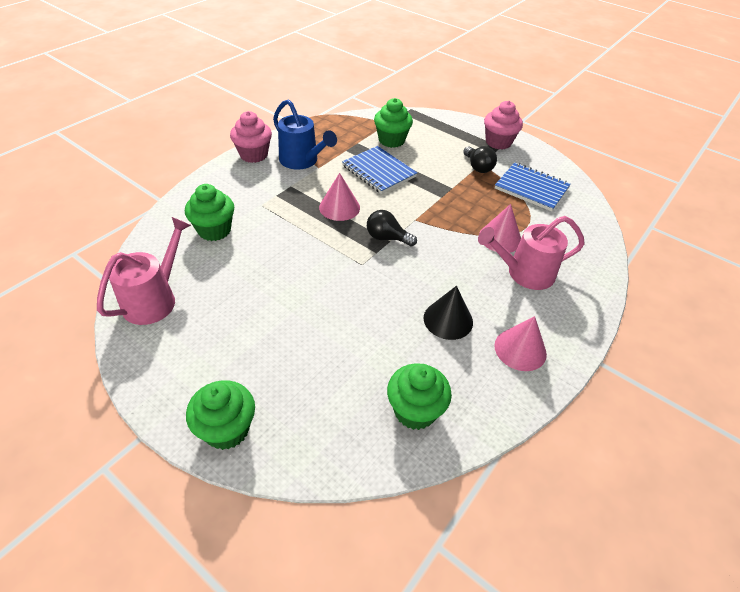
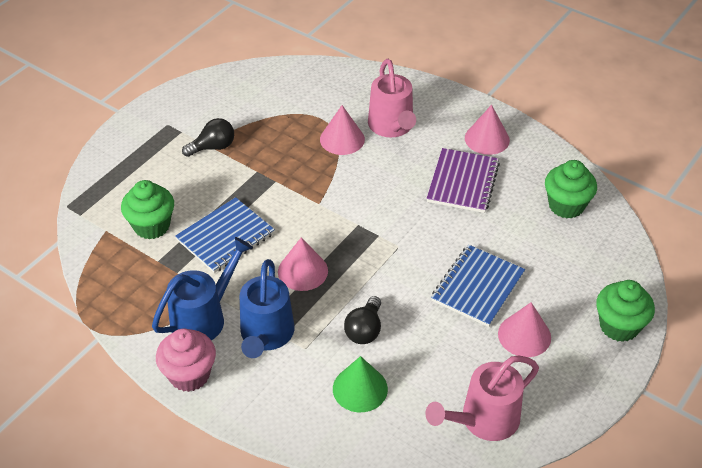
camera: 90 degrees left, 0 degrees up
(155, 299) = (483, 420): pink watering can -> pink watering can turned 60 degrees counterclockwise
(214, 230) = (360, 388): green cupcake -> green cone
(237, 341) = (524, 335): none -> pink cone
(278, 187) = (266, 336): none -> blue watering can
(387, 238) = (353, 227): black light bulb -> black light bulb (364, 330)
(448, 320) = (463, 182): black cone -> purple notebook
(498, 142) = (157, 126): pink cupcake -> none
(531, 188) = (253, 107): blue notebook -> blue notebook (477, 287)

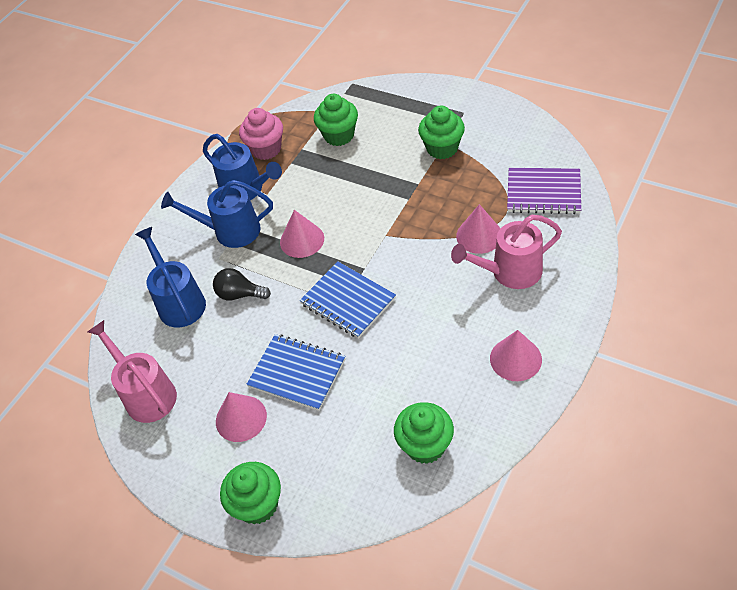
camera: 90 degrees right, 5 degrees up
(189, 375) = (191, 195): pink cupcake -> pink cupcake (266, 149)
(213, 147) = (442, 148): black light bulb -> green cupcake
(225, 237) = (334, 182): blue notebook -> blue notebook (348, 301)
(360, 388) = (179, 301): green cone -> blue watering can
(463, 182) = (440, 344): purple notebook -> purple notebook (543, 193)

